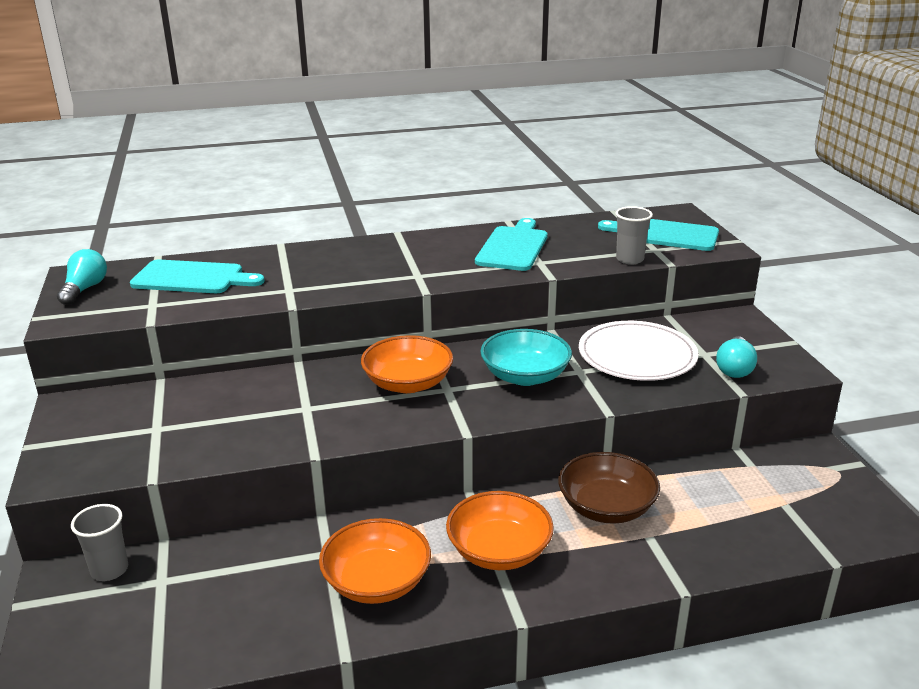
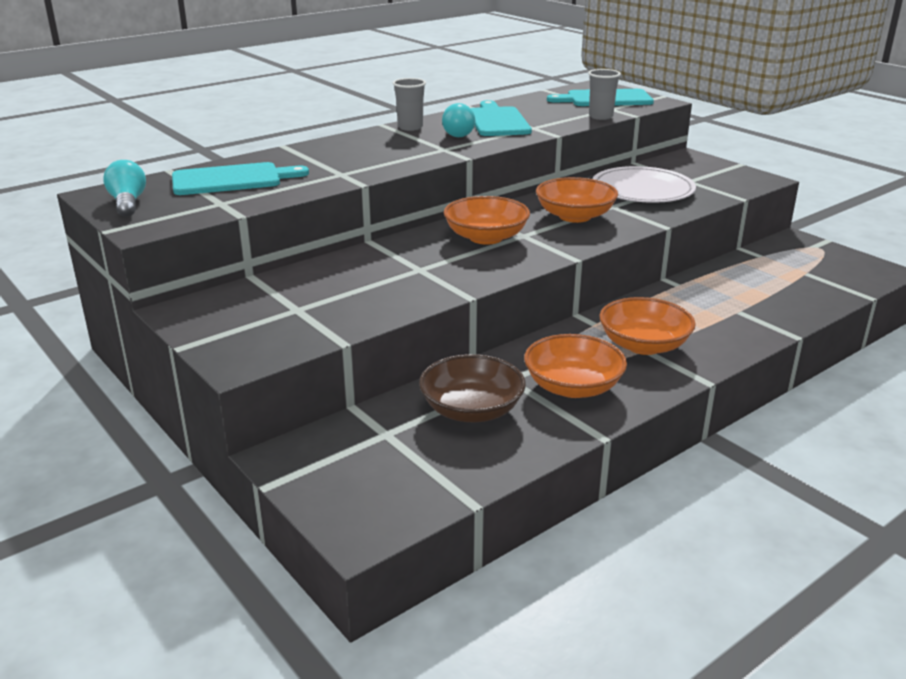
camera: 25 degrees left, 0 degrees up
(109, 570) = (326, 439): grey cup -> grey cup (410, 127)
(525, 376) = (575, 216): turquoise bowl -> orange bowl
(606, 507) = (690, 301): brown bowl -> brown bowl (472, 410)
(734, 368) = (720, 185): turquoise light bulb -> turquoise light bulb (457, 133)

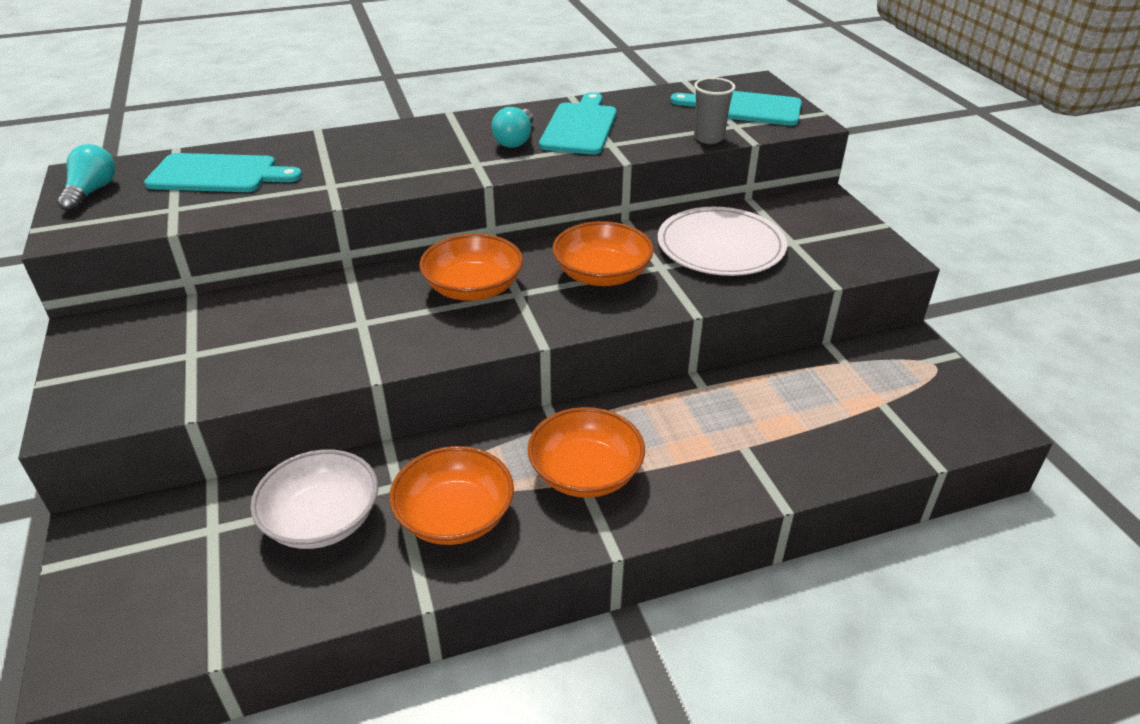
camera: 20 degrees right, 10 degrees up
(410, 127) = (474, 122): grey cup -> none
(472, 410) = (322, 520): brown bowl -> white bowl

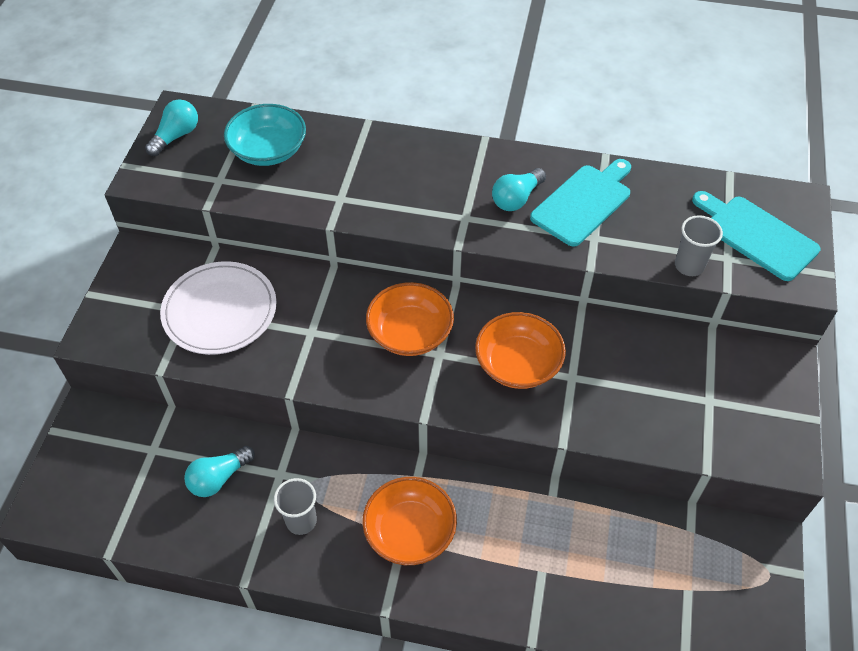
camera: 30 degrees right, 15 degrees up
(218, 174) = (268, 150): turquoise cutting board -> turquoise bowl
(322, 520) = (219, 478): white bowl -> turquoise light bulb
(455, 516) = (301, 521): orange bowl -> grey cup
(720, 246) = (641, 376): white plate -> white plate (220, 310)

